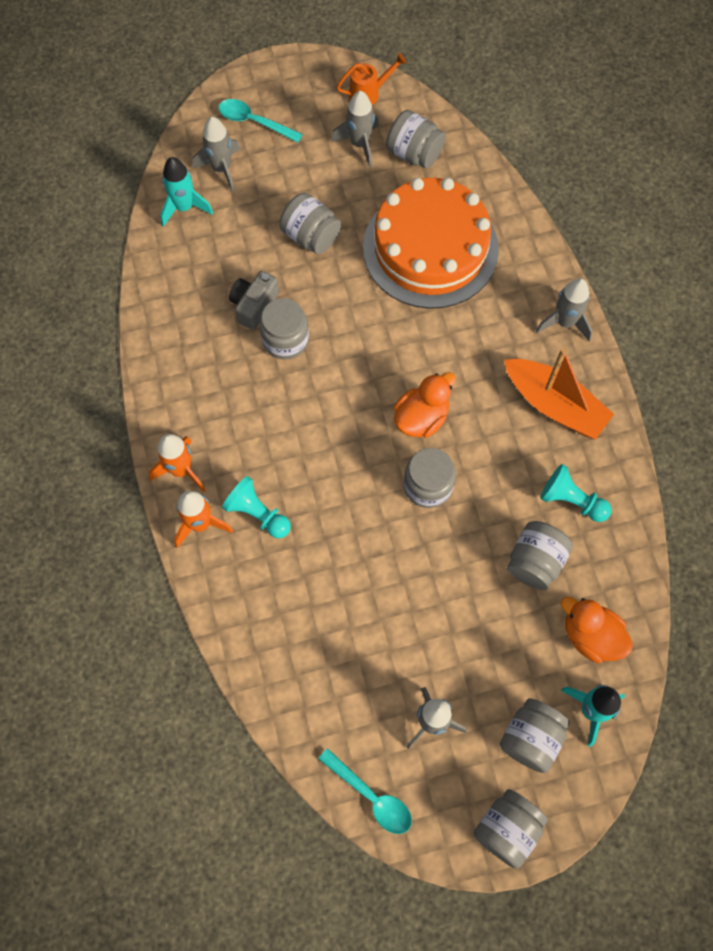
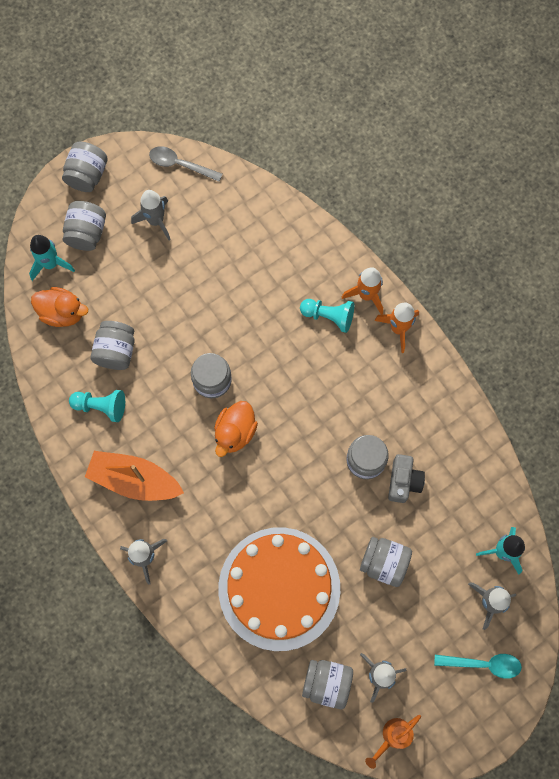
camera: 160 degrees right, 5 degrees up
(371, 796) = (180, 165): turquoise spoon -> grey spoon

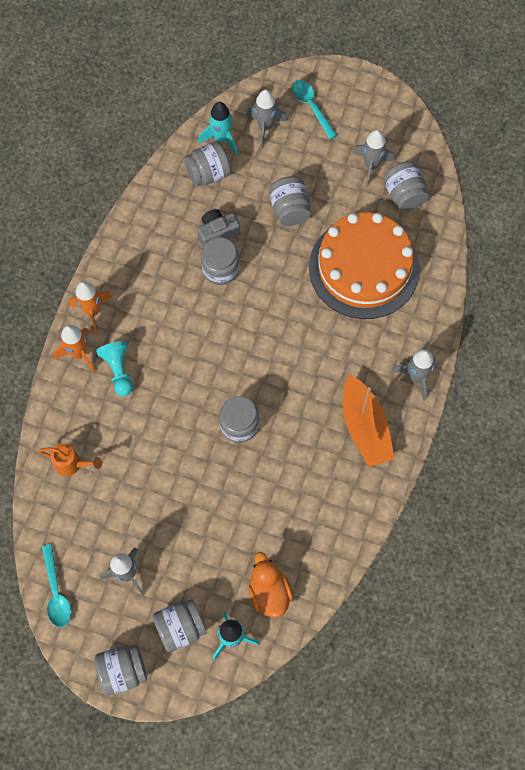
camera: 125 degrees left, 5 degrees down
(101, 406) = (326, 498): turquoise pawn -> none
(116, 351) = (270, 520): grey jar -> grey jar (208, 173)
(180, 165) = (56, 592): grey spoon -> turquoise spoon
(235, 432) = (269, 378): orange duck -> none
(393, 736) = (405, 133): orange watering can -> orange watering can (71, 464)

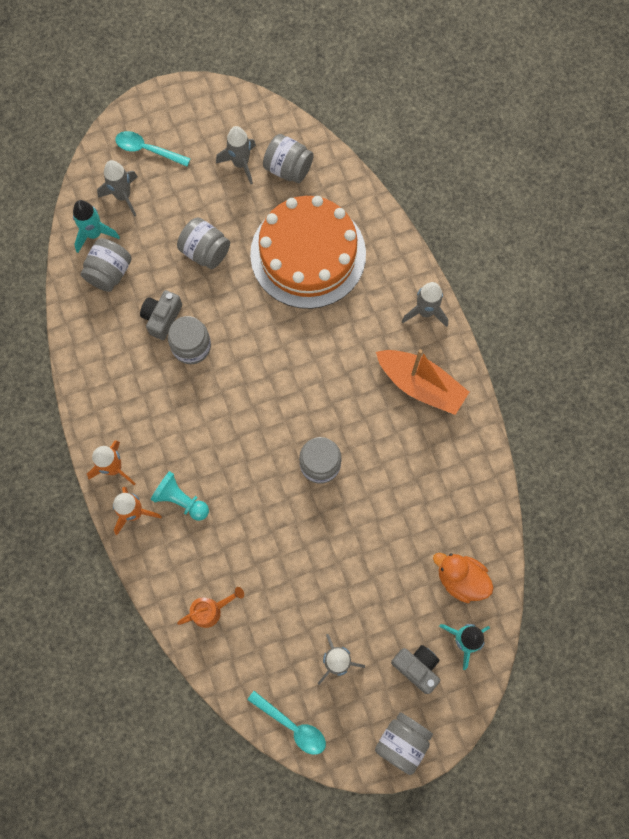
camera: 40 degrees left, 5 degrees up
(180, 628) = (417, 667): grey jar -> grey camera

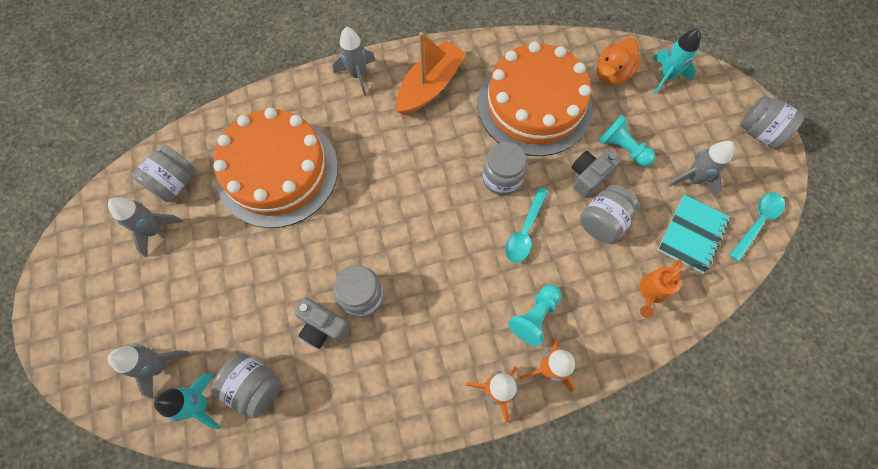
camera: 85 degrees left, 5 degrees down
(147, 150) = (106, 333): turquoise spoon -> turquoise spoon (525, 231)
(205, 251) = (252, 274): grey jar -> grey jar (603, 221)
(211, 610) = (651, 292): orange watering can -> orange watering can turned 120 degrees counterclockwise
(274, 655) = (692, 234): none -> turquoise notebook
(366, 587) = (622, 148): none -> turquoise pawn
(410, 494) = (534, 105): none -> orange cake
(417, 667) = (692, 114): grey camera -> grey camera (589, 176)

